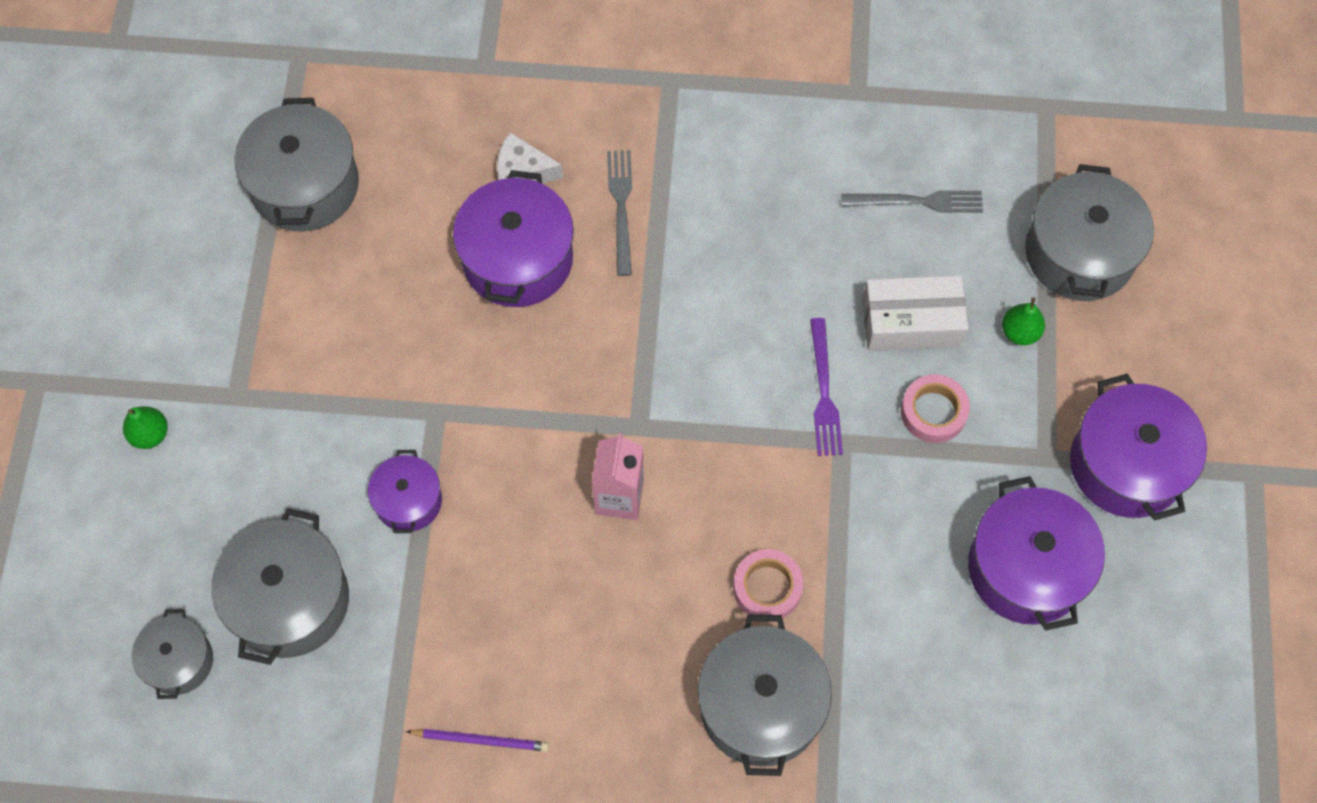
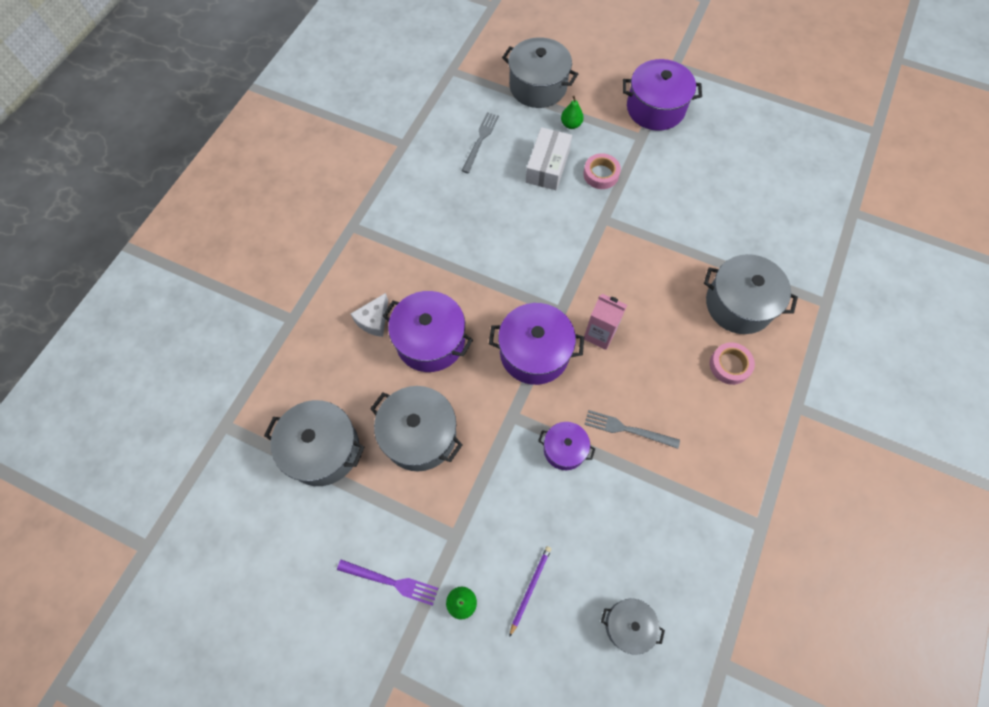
camera: 70 degrees left, 0 degrees up
(290, 600) = (607, 540): grey pot -> grey pot (419, 435)
(481, 740) = (724, 453): purple pencil -> purple pencil (530, 588)
(621, 207) = (421, 276): grey fork -> grey fork (627, 429)
(767, 588) = (674, 280): pink tape -> pink tape (729, 365)
(824, 392) = (572, 217): purple fork -> purple fork (391, 582)
(1026, 568) = (696, 165): purple pot -> purple pot (534, 353)

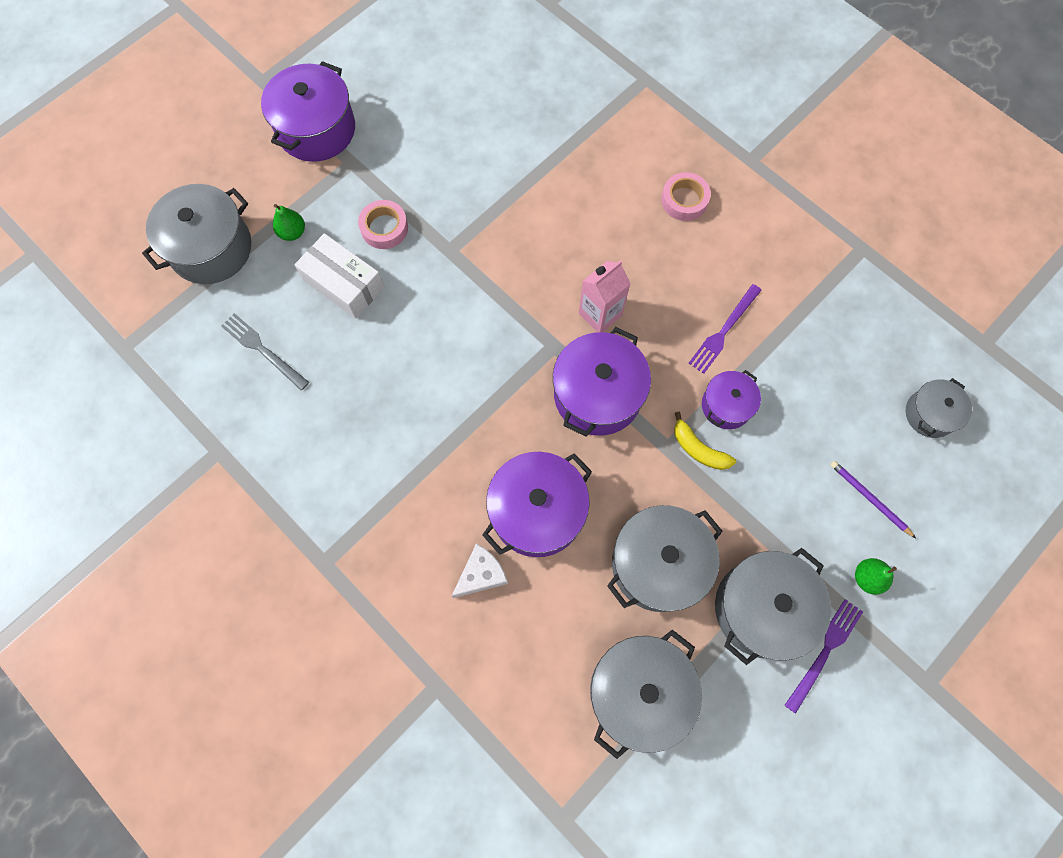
camera: 70 degrees left, 5 degrees up
(374, 320) = (481, 574): white cheese -> white cheese turned 90 degrees counterclockwise
(520, 438) = (698, 449): none -> yellow banana
(627, 429) = (724, 331): grey fork -> purple fork
(739, 304) = (616, 159): grey pot -> grey pot (761, 608)

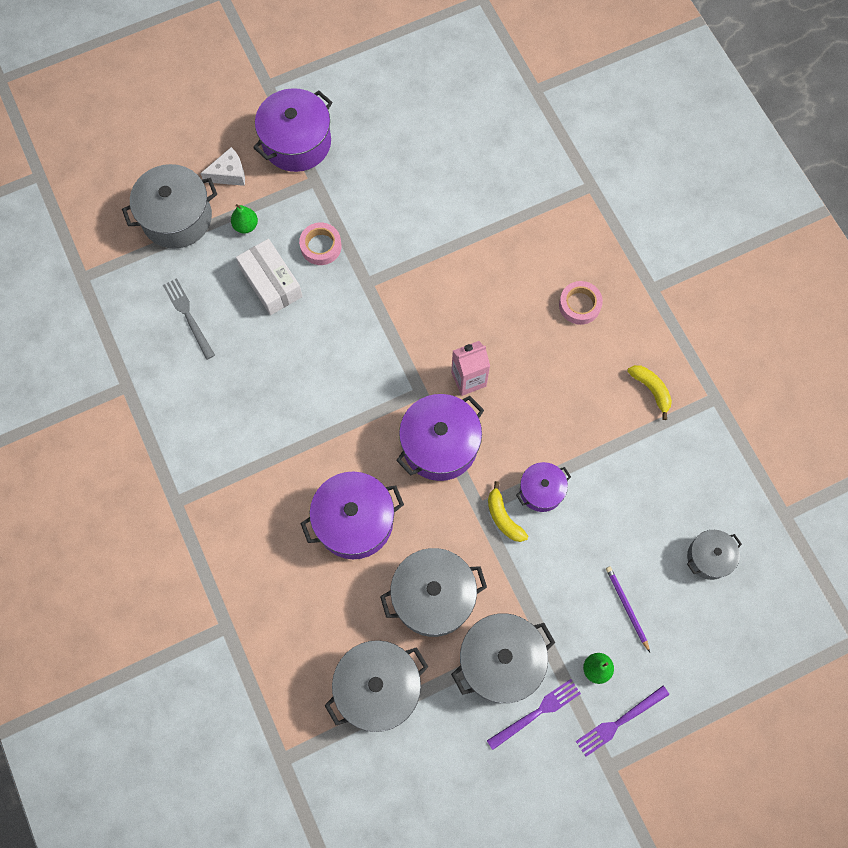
camera: 20 degrees right, 0 degrees up
(481, 574) = (292, 554): white cheese -> white cheese (229, 174)
(724, 331) = (565, 428): purple fork -> purple fork (619, 721)
(794, 262) = (651, 390): none -> yellow banana

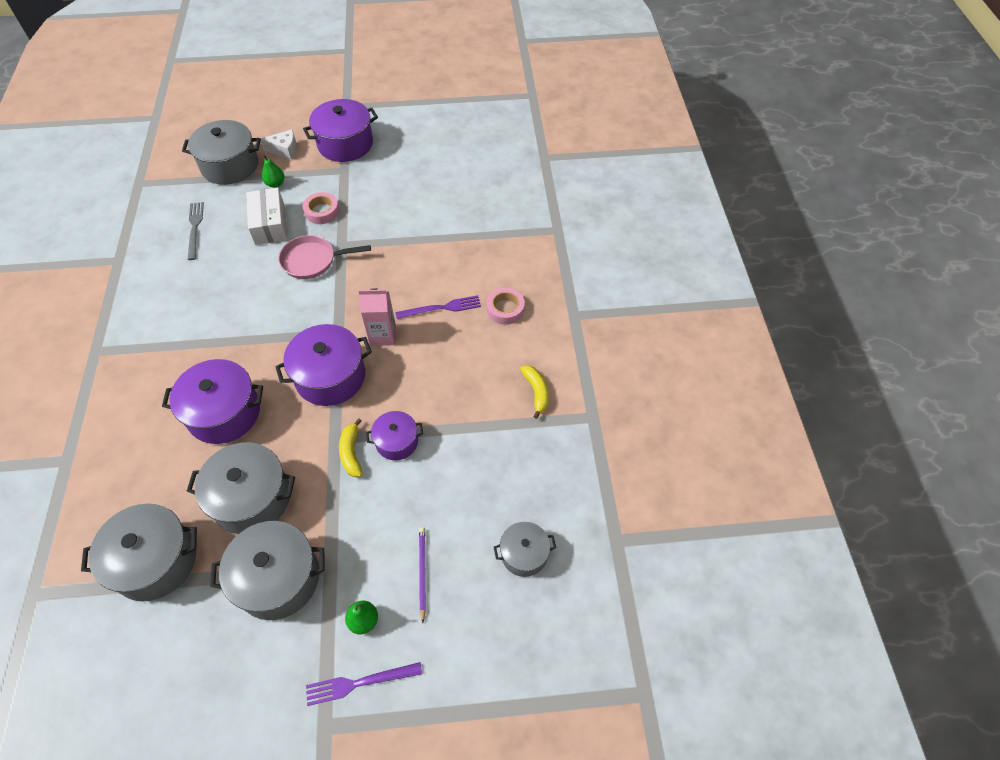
camera: 20 degrees right, 15 degrees down
(345, 314) = (312, 260): none -> pink pan
(536, 713) = (284, 641): purple fork -> purple fork (441, 308)

